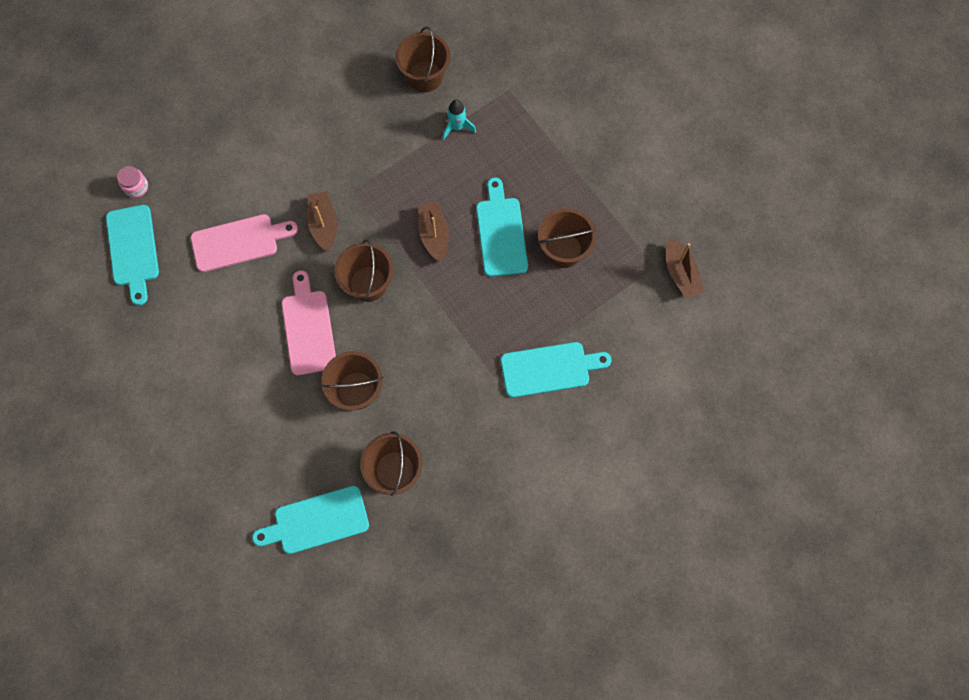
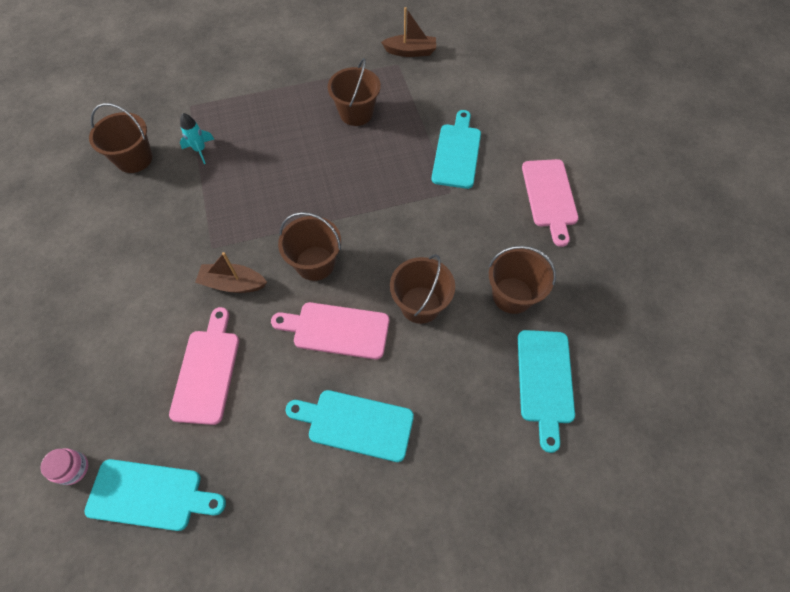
camera: 70 degrees left, 10 degrees down
(434, 235) = (293, 197): brown boat -> none
(501, 233) = (318, 149): turquoise cutting board -> turquoise cutting board (355, 424)
(527, 479) = (550, 196): none -> pink cutting board

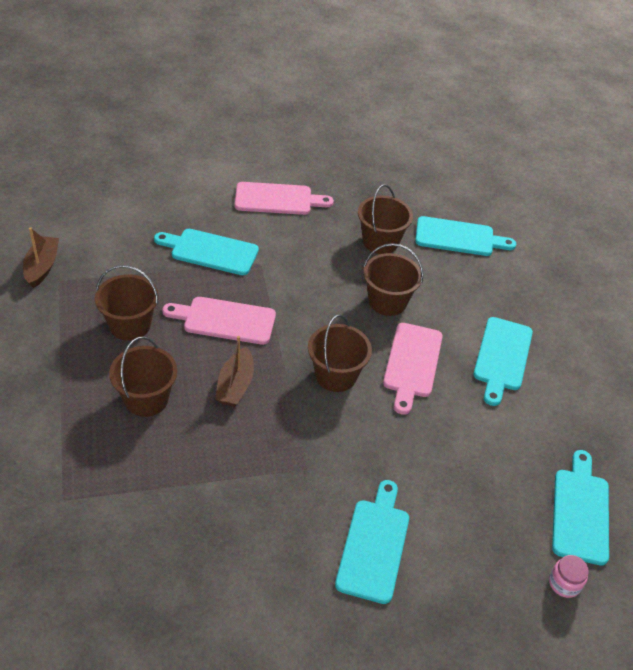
camera: 90 degrees left, 15 degrees down
(132, 302) = (374, 545): none -> turquoise cutting board
(134, 159) = (149, 562): brown bucket -> brown bucket (146, 399)
(200, 150) = (151, 484): turquoise rocket -> none
(207, 371) = (456, 469): pink cutting board -> pink cutting board (225, 320)
(233, 284) = (356, 447): brown boat -> brown boat (235, 385)

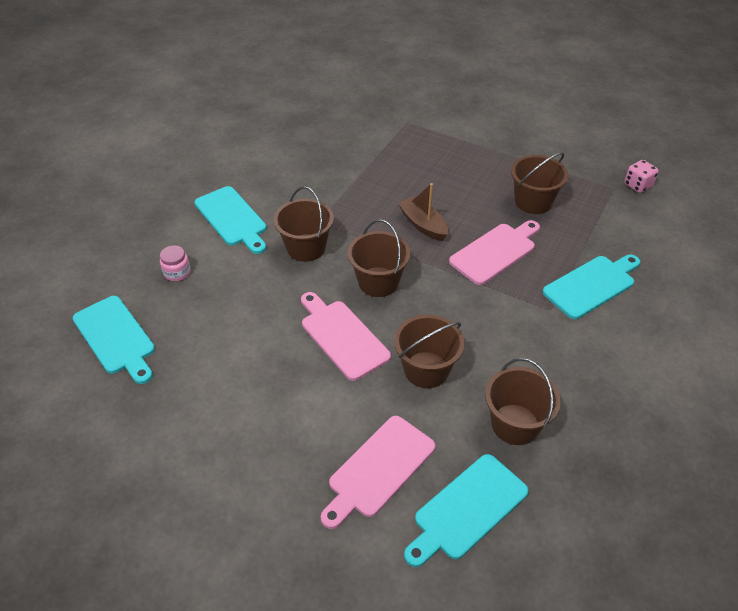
camera: 135 degrees right, 0 degrees up
(42, 267) = (638, 185): brown boat -> pink dice
(146, 399) = (451, 180): brown bucket -> brown bucket (306, 248)
(277, 199) = (646, 378): pink cutting board -> pink cutting board (379, 469)
(502, 357) = (283, 408): turquoise cutting board -> none
(564, 583) = (95, 287): pink jar -> pink jar (177, 272)

